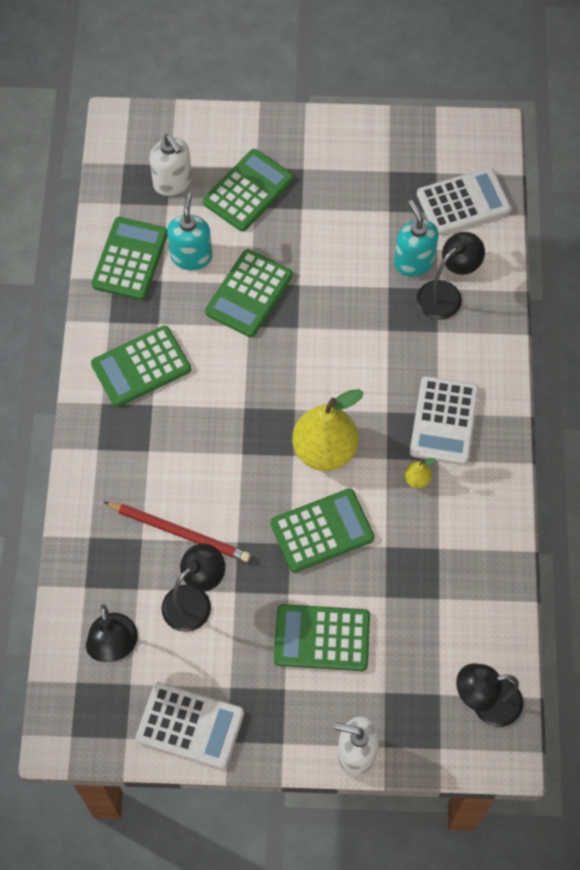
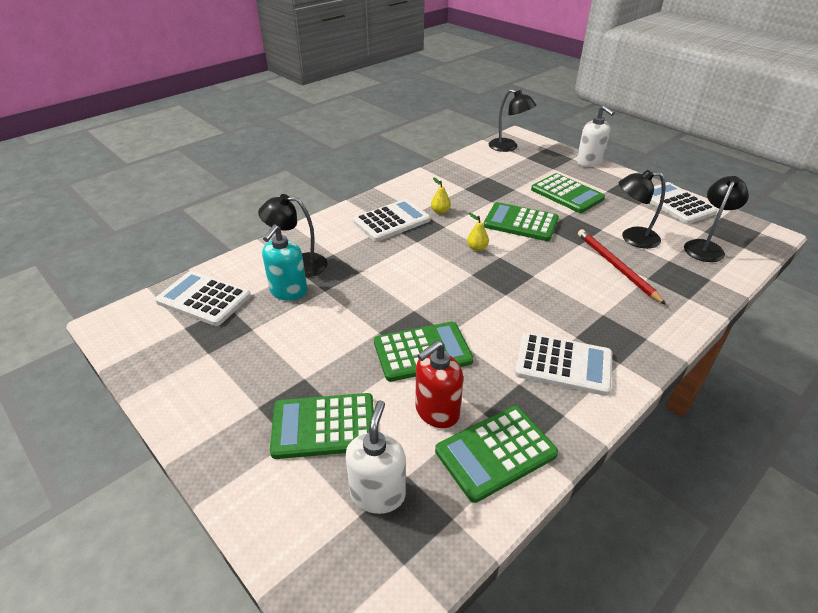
camera: 135 degrees left, 25 degrees down
(141, 367) = (563, 364): green calculator -> white calculator
(191, 256) = (436, 412): turquoise soap dispenser -> red soap dispenser
(325, 450) = (477, 248): yellow pear -> yellow pear, size x0.41

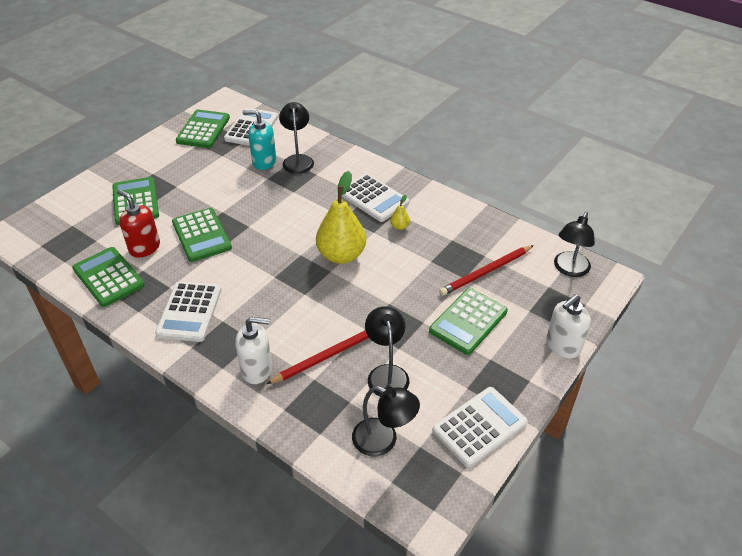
camera: 80 degrees right, 5 degrees up
(378, 493) = (85, 230): white soap dispenser -> white soap dispenser (257, 370)
(477, 248) = (341, 255): yellow pear -> yellow pear, size x2.43
(508, 179) = (486, 272): none -> red pencil
(520, 223) = (394, 284): green calculator -> green calculator (203, 129)

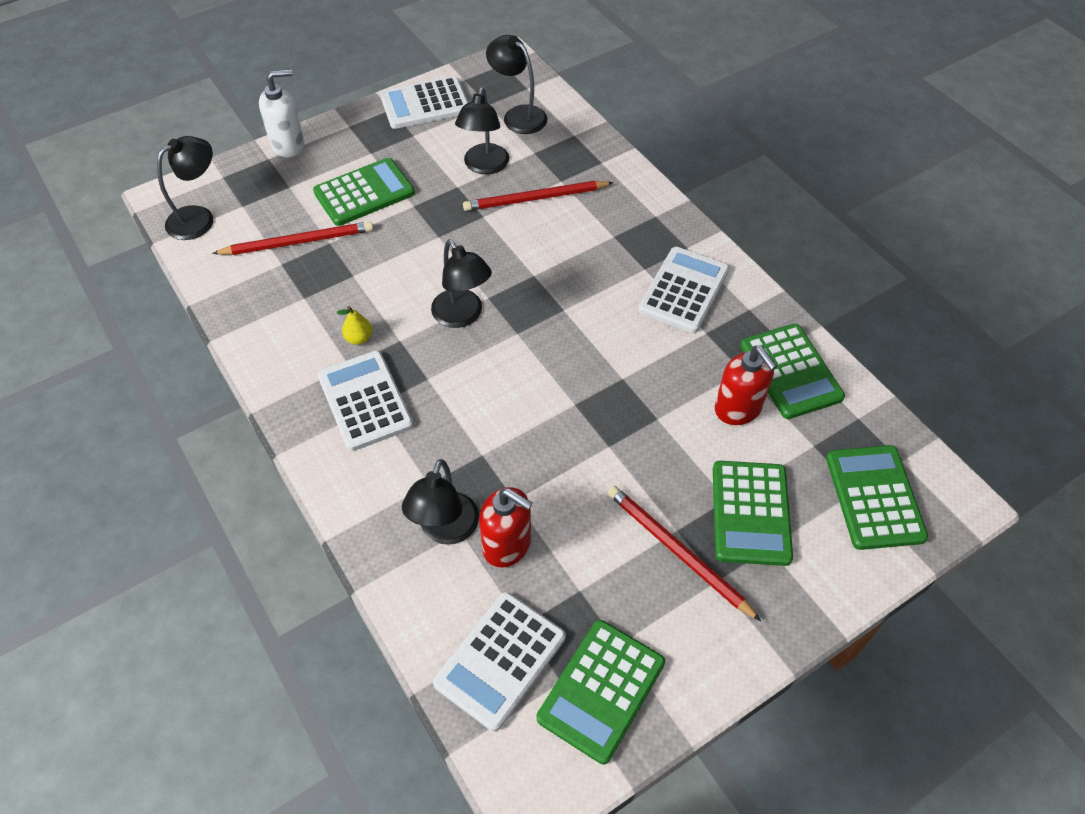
camera: 160 degrees left, 10 degrees up
(175, 178) = (677, 552): none -> red pencil
(201, 235) = (649, 407): green calculator -> green calculator (874, 497)
(257, 370) = (618, 204): white soap dispenser -> none
(264, 162) = (507, 545): turquoise soap dispenser -> red soap dispenser
(341, 255) = (462, 316): yellow pear -> black lamp

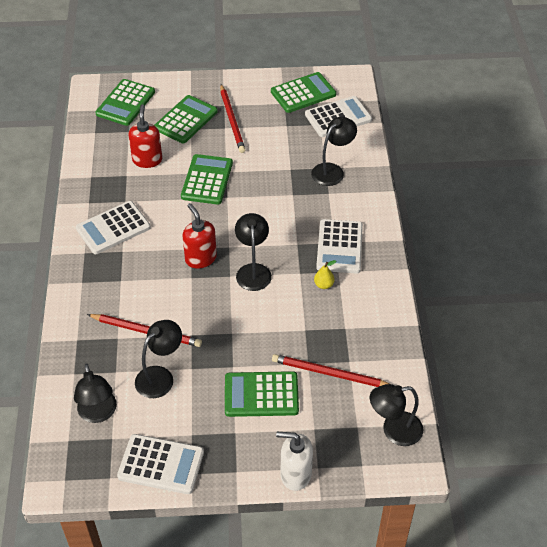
camera: 150 degrees left, 5 degrees down
(507, 545) = (307, 153): red soap dispenser -> red soap dispenser (200, 258)
(791, 371) = (103, 164): green calculator -> green calculator (207, 180)

